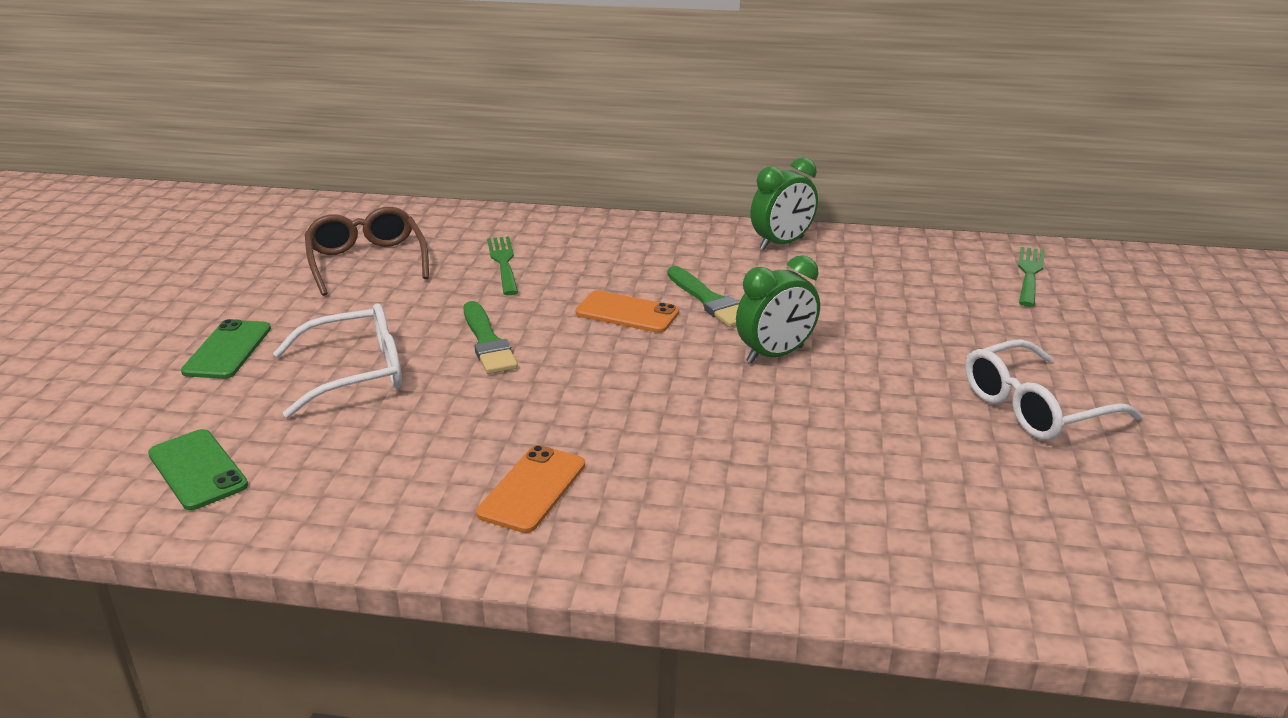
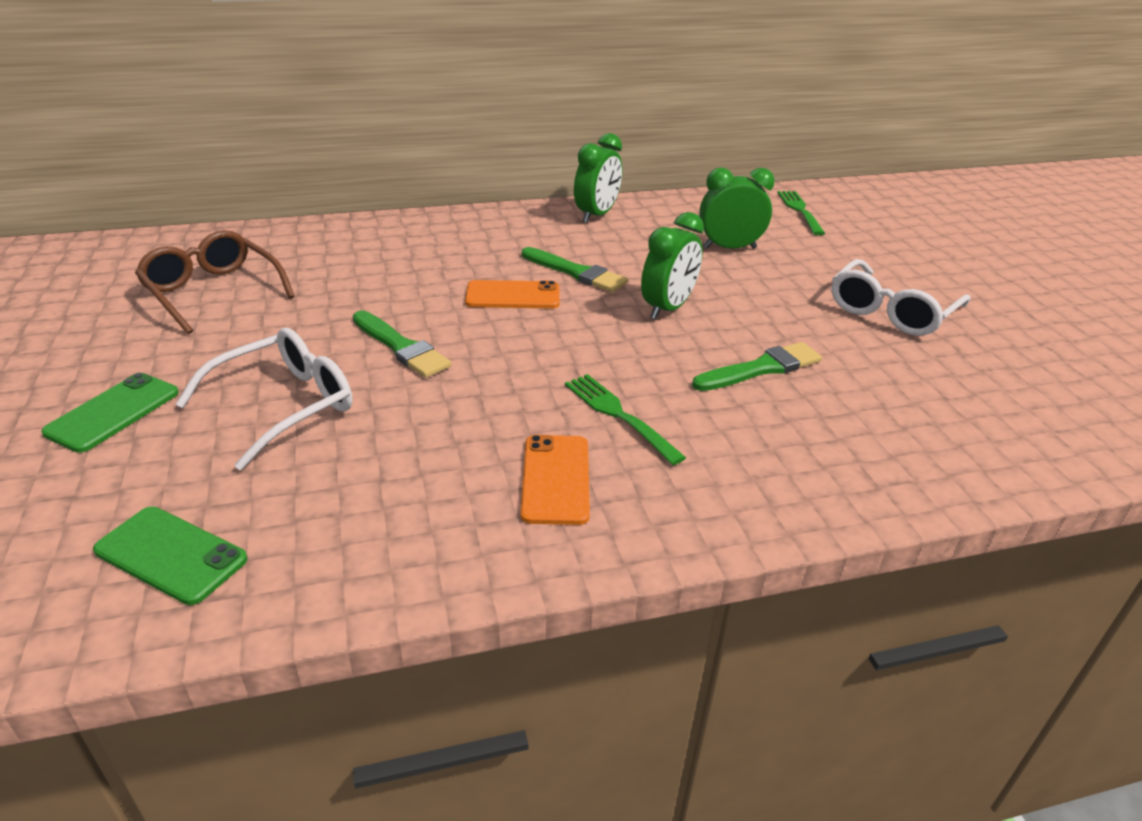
camera: 25 degrees left, 5 degrees up
(227, 350) = (113, 412): green phone -> green phone turned 45 degrees clockwise
(504, 263) = (360, 270): green fork -> green fork (620, 415)
(822, 435) = (761, 368): none -> green brush
(902, 303) = (729, 248): none -> green clock

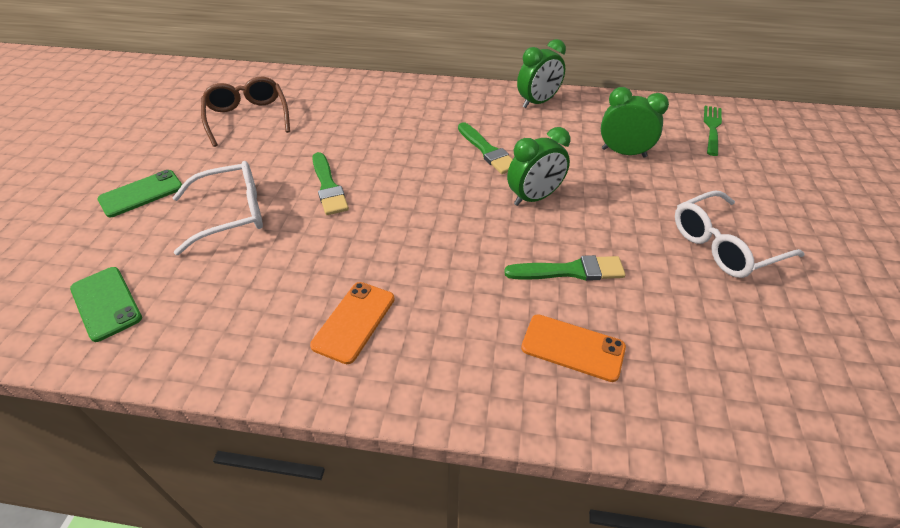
camera: 25 degrees right, 10 degrees up
(513, 296) = (429, 161): orange phone -> orange phone (573, 347)
(620, 415) = (433, 282): green fork -> none

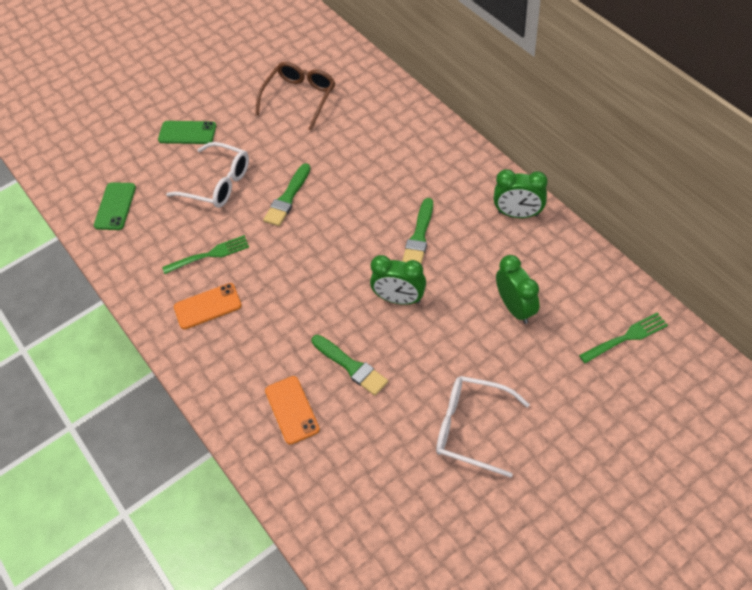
camera: 50 degrees right, 10 degrees up
(297, 276) = (209, 255): none -> green fork

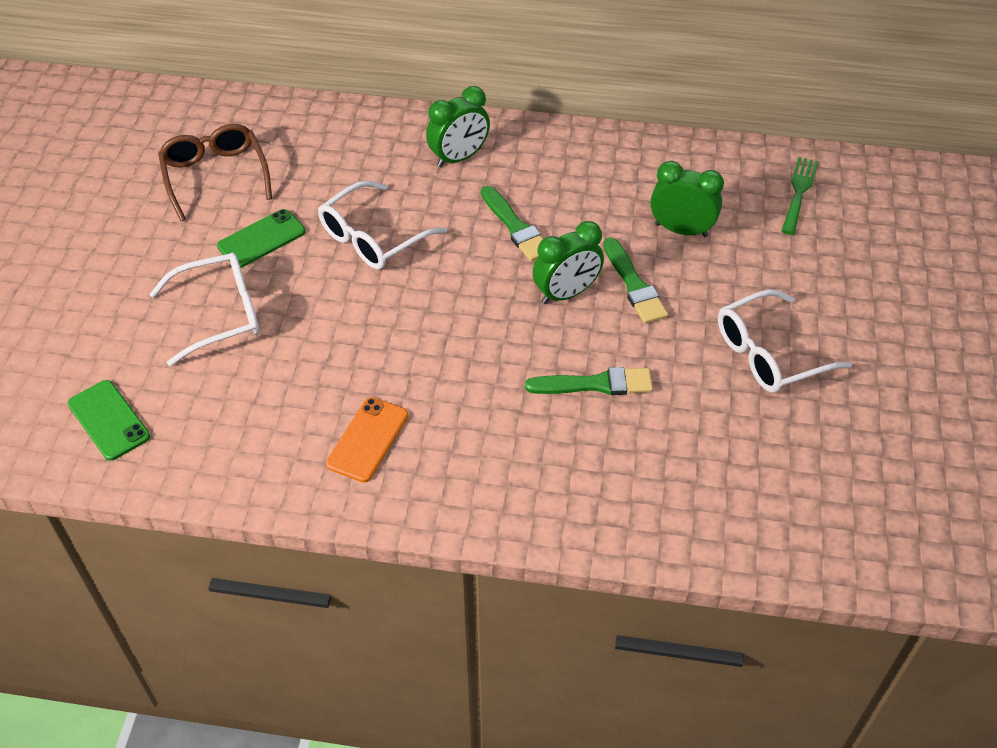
camera: 50 degrees left, 5 degrees down
(187, 133) = (110, 288): green phone -> green phone (261, 239)
(209, 255) = (303, 390): green fork -> none
(287, 198) = (326, 278): green brush -> green brush (634, 285)
(292, 410) = (587, 466): orange phone -> none
(336, 189) = (373, 238): none -> white glasses
(518, 214) = (585, 151): green clock -> green clock (459, 158)

